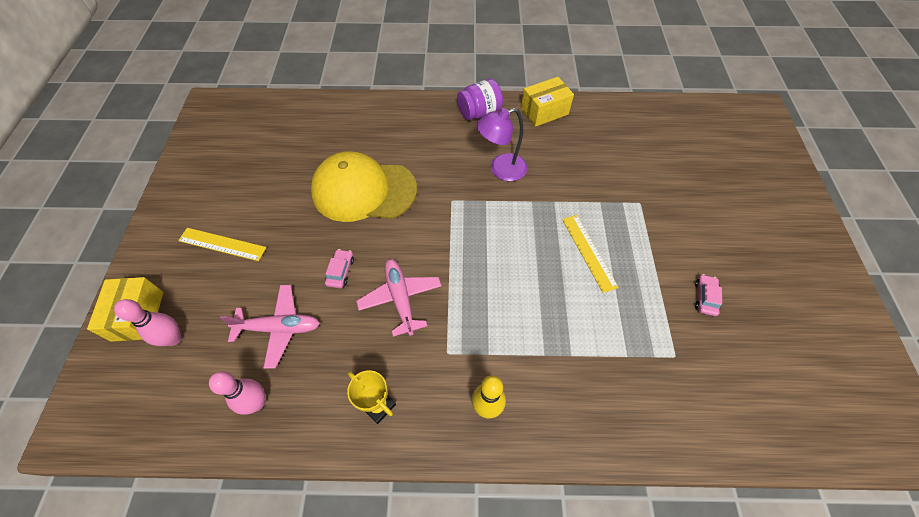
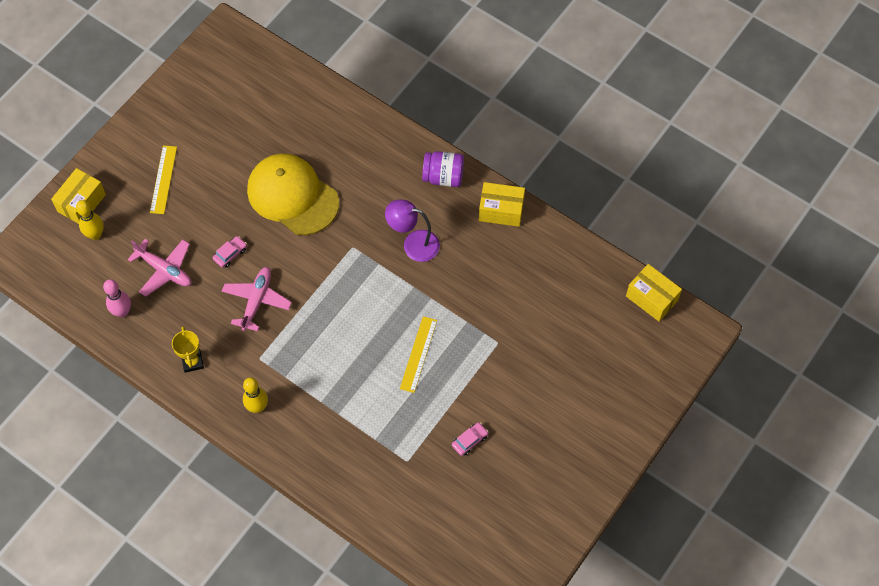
camera: 35 degrees right, 5 degrees up
(173, 339) = (95, 235): pink bowling pin -> yellow bowling pin
(222, 244) = (163, 179): yellow ruler -> yellow ruler turned 45 degrees clockwise
(707, 109) = (651, 298): none -> yellow box

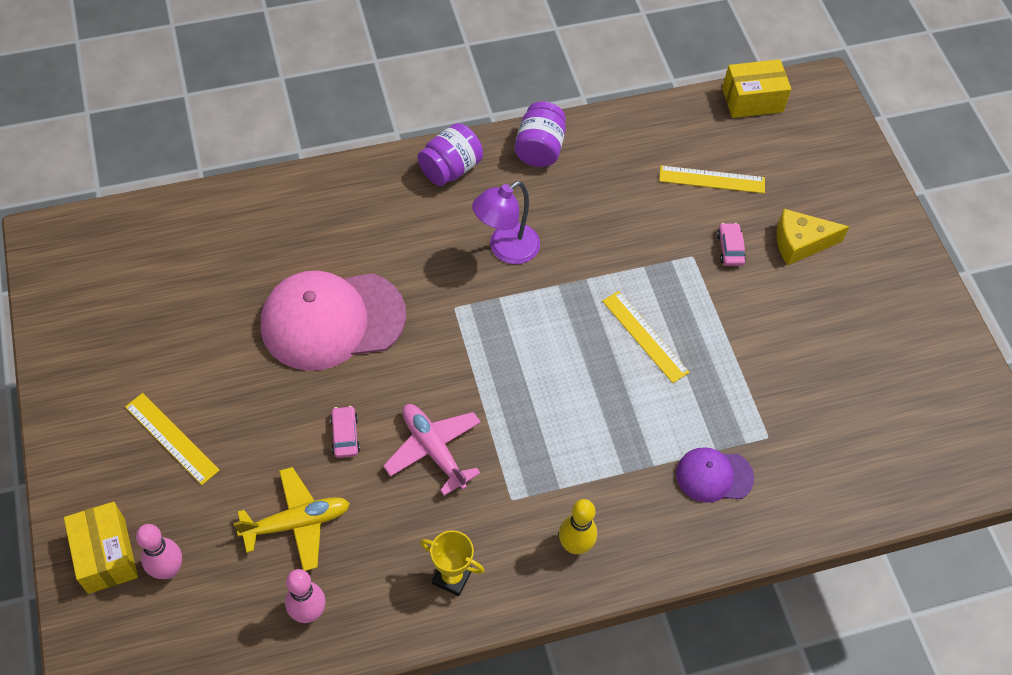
camera: 55 degrees left, 5 degrees down
(95, 235) = (168, 569): yellow bowling pin -> pink bowling pin
(164, 270) = (297, 523): pink plane -> yellow plane
(292, 196) = (332, 320): yellow cap -> pink cap
(357, 448) = (714, 476): none -> purple cap
(469, 440) = (789, 360): pink car -> pink car (730, 248)
(501, 210) = (539, 148): yellow box -> purple jar
(562, 394) = (800, 243): none -> yellow cheese
(565, 316) = (712, 179): none -> yellow ruler

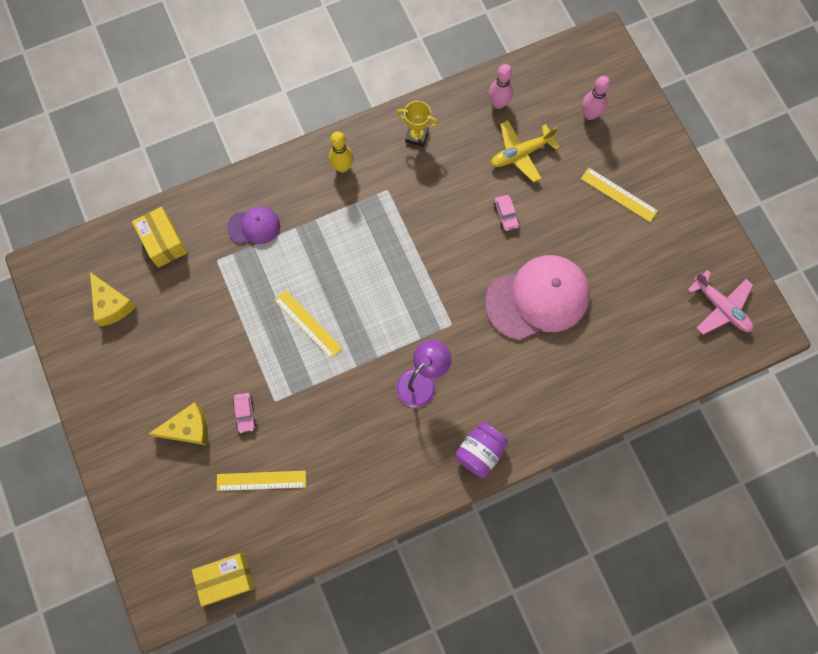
camera: 175 degrees right, 15 degrees up
(106, 555) = (630, 117): yellow box -> yellow box (164, 242)
(433, 450) = (444, 214): pink plane -> pink plane (720, 307)
(539, 148) = (409, 487): purple jar -> none
(911, 400) = (112, 304): none -> yellow cheese

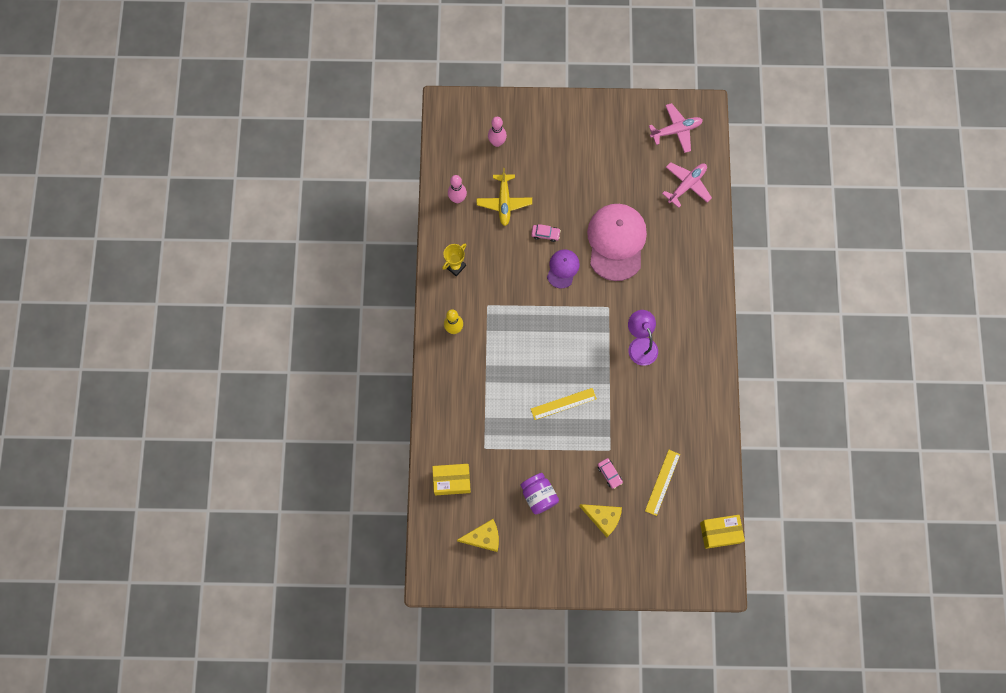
camera: 65 degrees left, 0 degrees up
(188, 428) = (603, 518): yellow cheese -> yellow cheese turned 105 degrees clockwise
(227, 578) = (720, 533): yellow box -> yellow box turned 75 degrees clockwise
(245, 413) = (609, 474): pink car -> pink car turned 45 degrees clockwise
(254, 226) = (470, 410): purple cap -> purple cap (563, 269)
(480, 452) = (705, 329): purple jar -> purple jar (538, 495)
(619, 194) = (566, 153): yellow ruler -> none
(656, 350) = (687, 185): none -> pink plane

